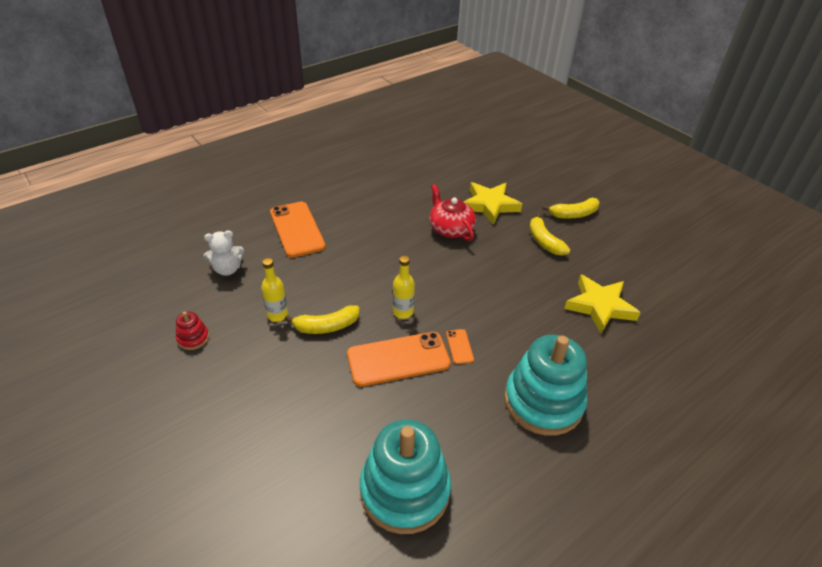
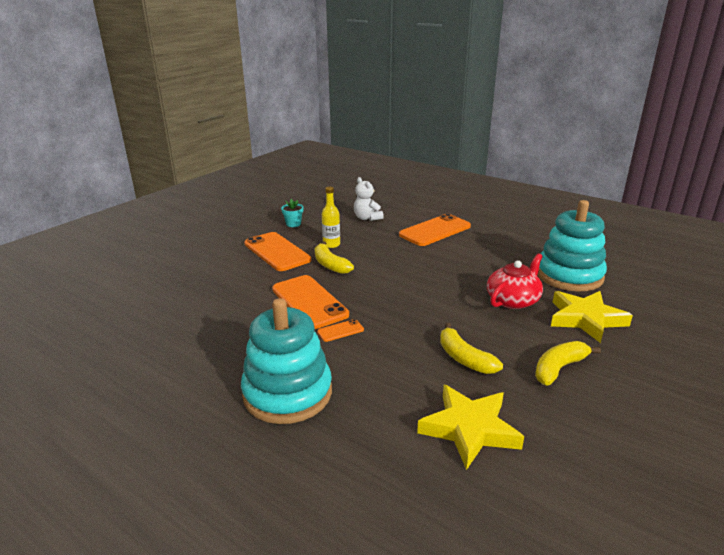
camera: 75 degrees right, 15 degrees down
(193, 338) = (293, 224): red stacking toy -> turquoise flower pot
(265, 368) = (277, 252): none -> orange phone
(403, 312) = (368, 294): yellow bottle -> none
(405, 490) = (174, 328): turquoise stacking toy -> turquoise stacking toy (569, 275)
(573, 214) = (650, 390): yellow banana -> yellow banana (464, 358)

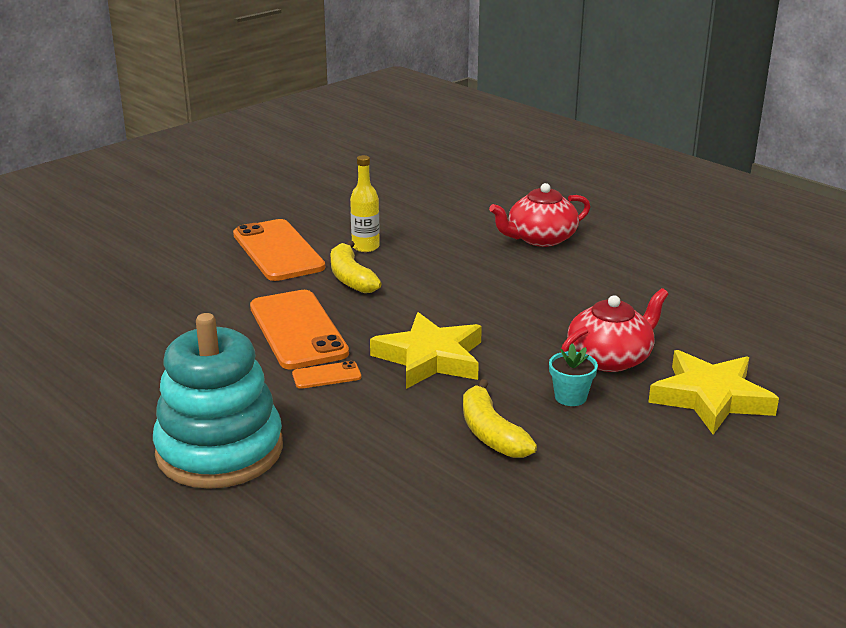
camera: 10 degrees right, 0 degrees up
(293, 224) = (319, 209): turquoise flower pot -> turquoise flower pot (570, 397)
(367, 218) = (439, 209): white teddy bear -> none
(435, 230) = (540, 238): orange phone -> red teapot
(469, 429) = (451, 525): yellow star -> yellow star (430, 358)
(559, 368) = (627, 463): yellow banana -> none
(569, 275) = (723, 330): turquoise stacking toy -> none

